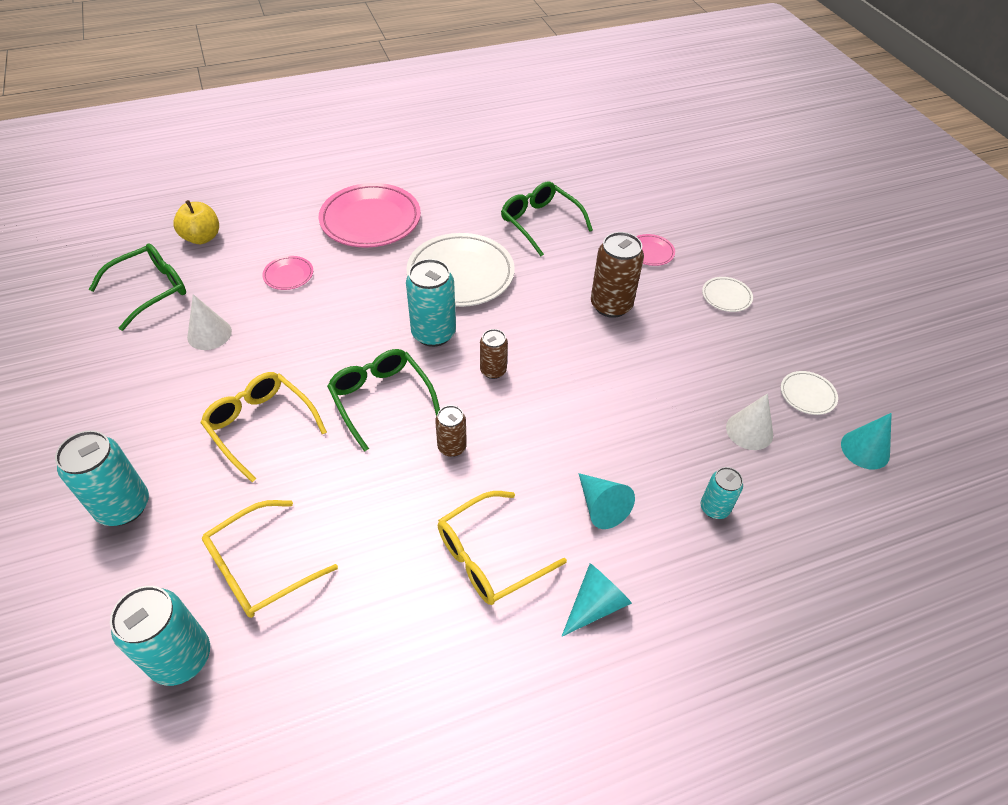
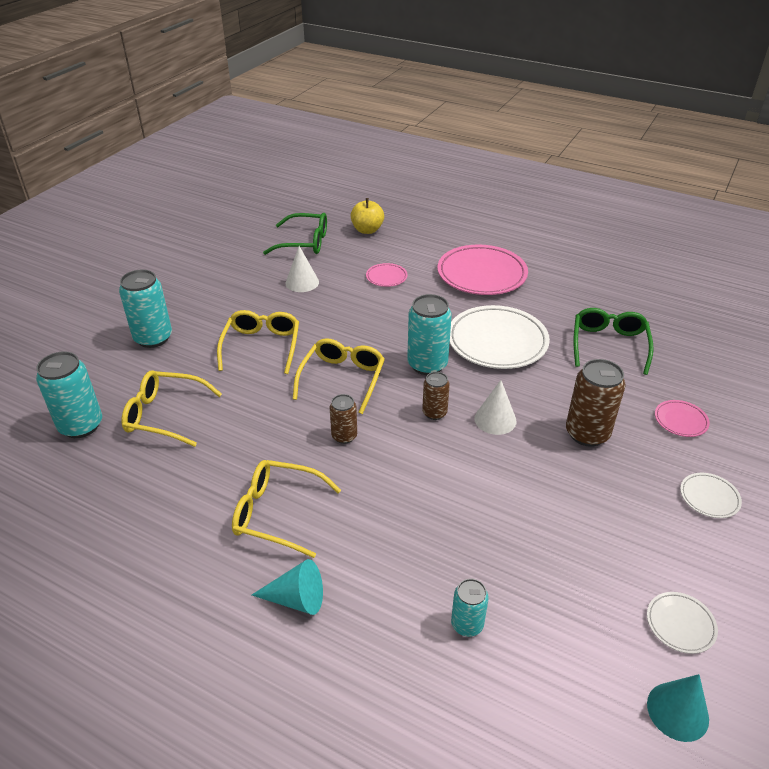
camera: 50 degrees right, 10 degrees down
(380, 398) = (342, 378): green glasses -> yellow glasses
(601, 506) = (386, 548): turquoise cone -> none
(749, 431) = (579, 602): white cone -> white cone (495, 419)

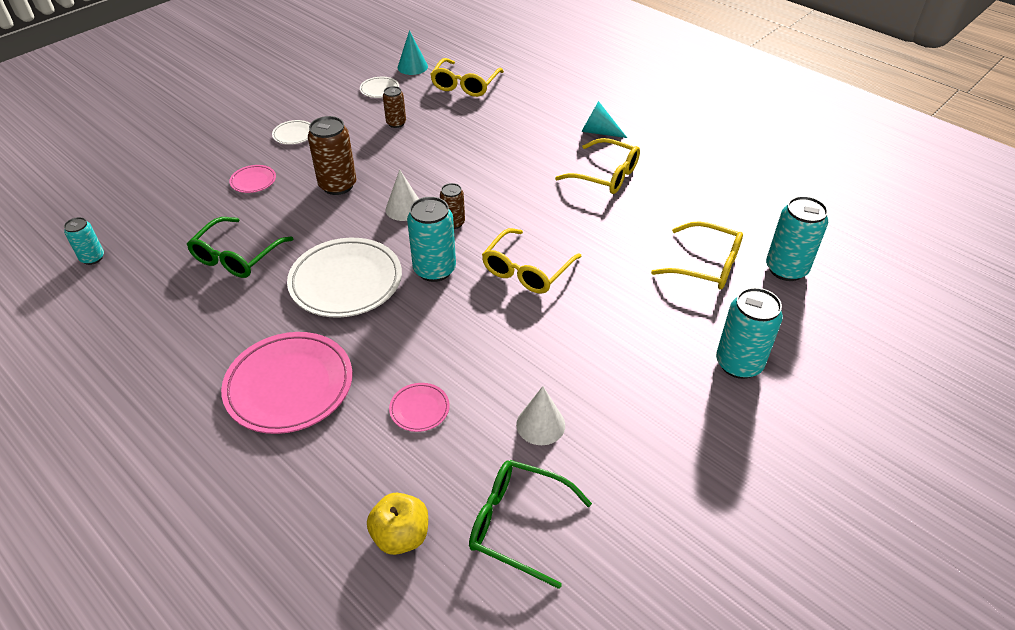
camera: 165 degrees left, 5 degrees up
(262, 346) = (606, 327): yellow glasses -> yellow glasses (465, 85)
(344, 436) = (540, 218): brown can -> brown can (396, 123)
(467, 624) = (499, 107): turquoise can -> turquoise can (92, 258)

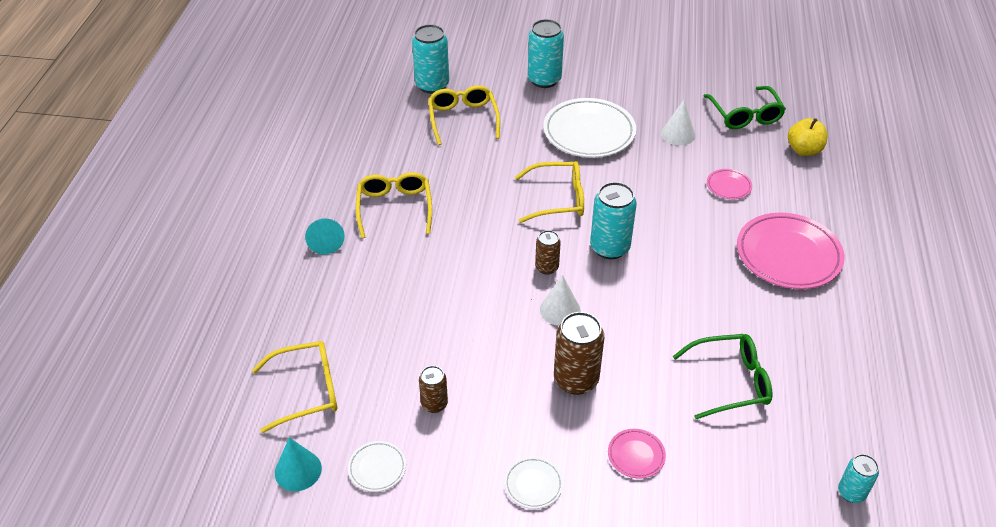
camera: 125 degrees left, 0 degrees up
(346, 282) = (676, 290): white plate -> white plate (589, 132)

